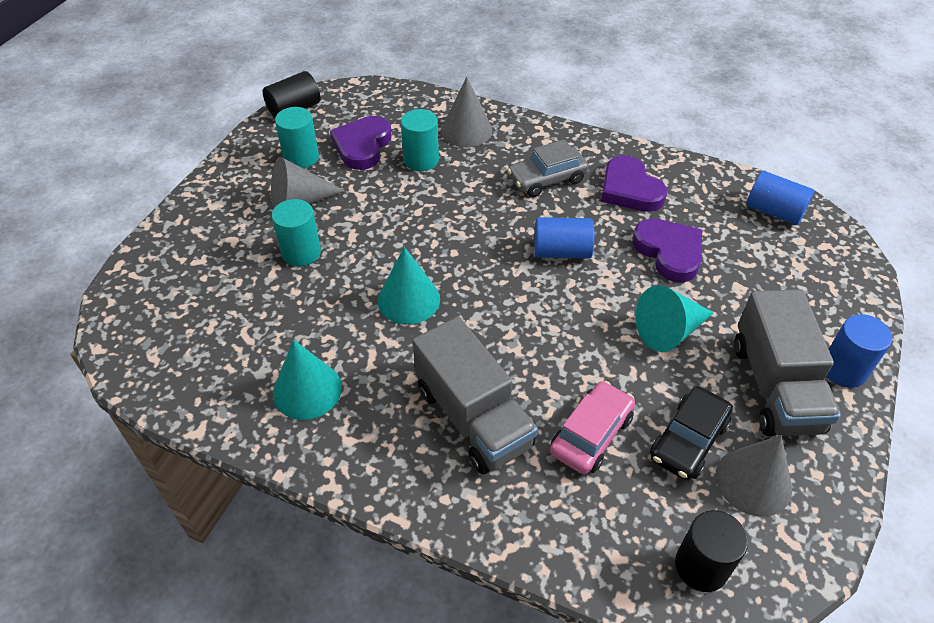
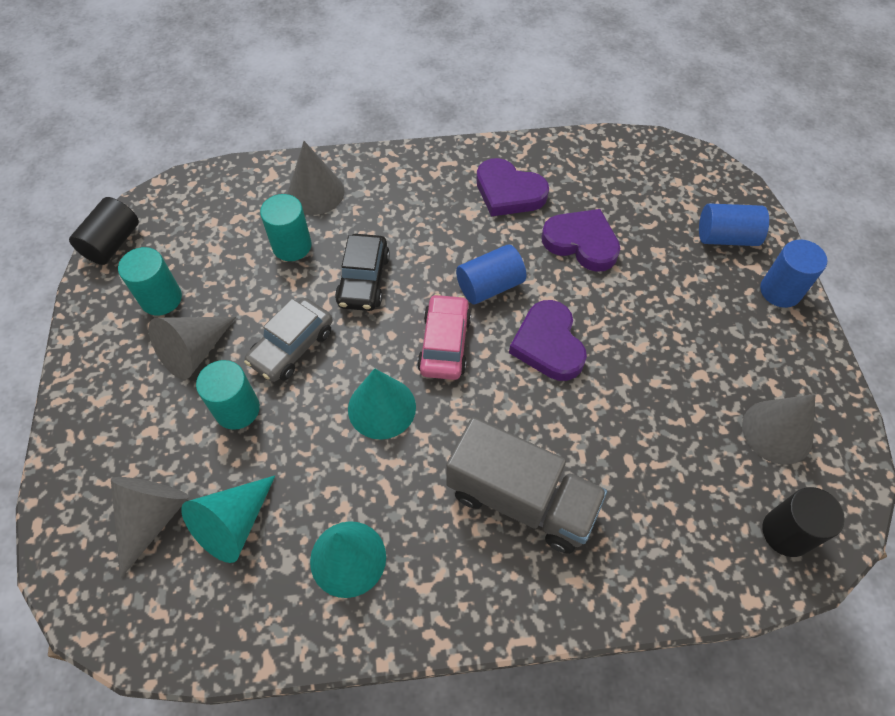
camera: 30 degrees left, 10 degrees up
(193, 295) = (152, 518): none -> grey cone
(362, 146) = (219, 256): purple heart -> purple heart (548, 344)
(547, 179) = (428, 214): grey car -> grey car (292, 347)
(591, 434) = (629, 459): pink car -> pink car (444, 344)
(669, 331) = (630, 322): turquoise cone -> turquoise cone (234, 524)
(688, 440) = (708, 421): black car -> black car (364, 280)
(774, 211) = (640, 161): blue cylinder -> blue cylinder (726, 237)
(775, 386) = (741, 334): grey truck -> none

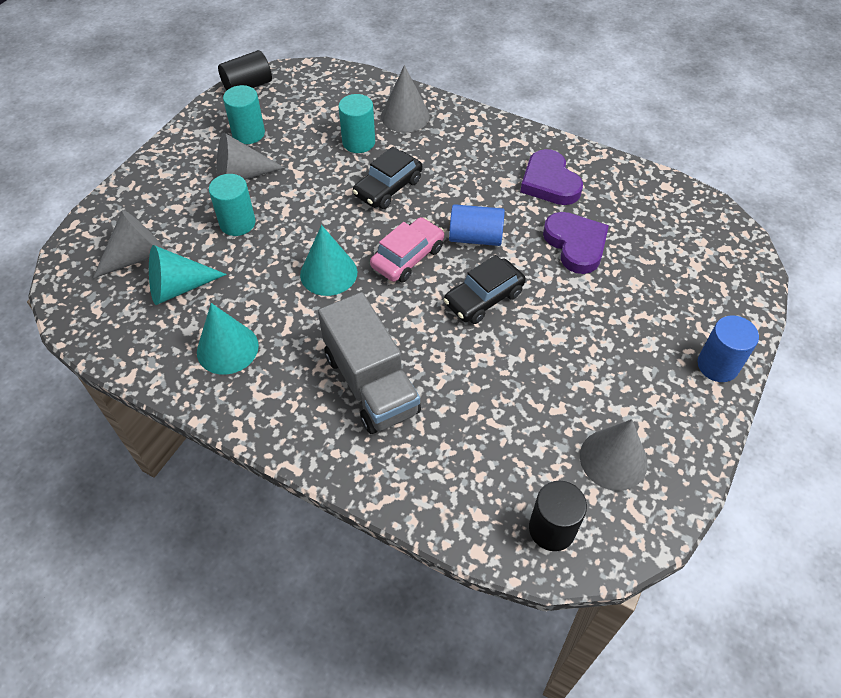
camera: 35 degrees right, 5 degrees down
(292, 347) = (304, 204): grey car -> none
(548, 344) = (484, 298): purple heart -> black car
(726, 237) = (706, 302): blue cylinder -> none

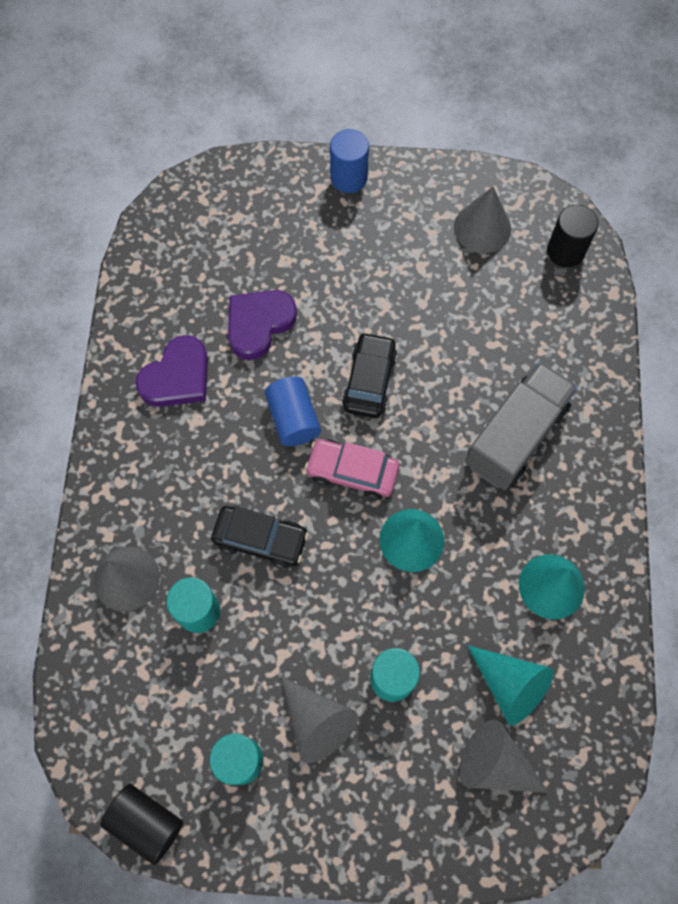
camera: 115 degrees left, 15 degrees up
(484, 298) = (369, 381): black car -> black car turned 105 degrees counterclockwise

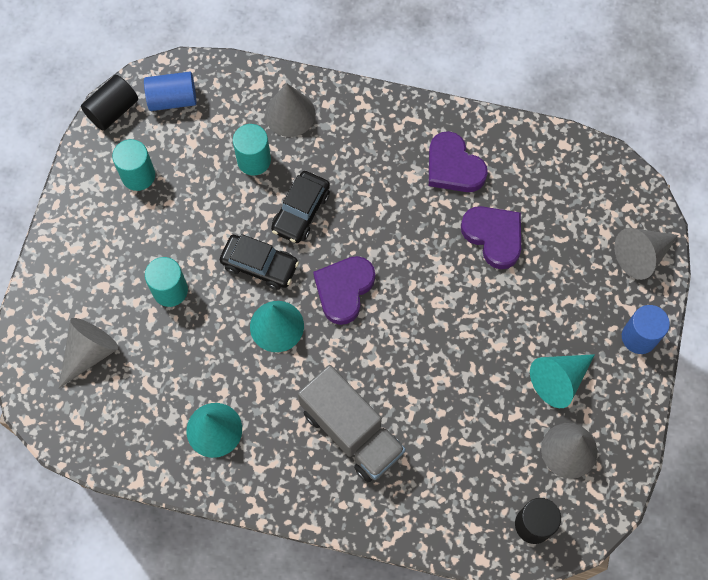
camera: 100 degrees right, 0 degrees up
(293, 419) = (400, 251): blue cylinder -> blue cylinder (172, 99)
(317, 721) = (152, 231): grey cone -> grey cone (642, 255)
(352, 472) = (344, 290): pink car -> purple heart
(369, 381) = (425, 318): black car -> black car (260, 265)
(509, 685) = (144, 377): turquoise cone -> turquoise cone (559, 380)

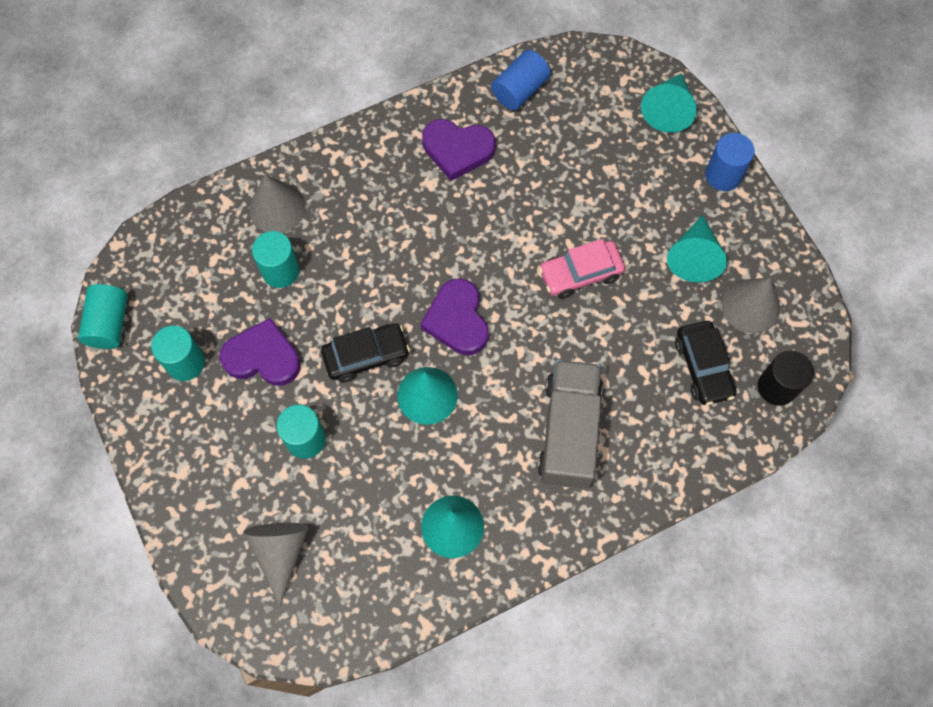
camera: 40 degrees left, 0 degrees up
(113, 110) = (109, 323): black cylinder -> turquoise cylinder
(172, 99) = (157, 273): blue cylinder -> blue cylinder (520, 90)
(301, 212) = (361, 283): black car -> black car (703, 367)
(351, 432) = (569, 432): grey truck -> grey truck turned 90 degrees counterclockwise
(462, 326) = (580, 274): none -> pink car
(494, 236) = (541, 182): purple heart -> purple heart (263, 357)
(642, 255) = (668, 109): grey cone -> turquoise cone

